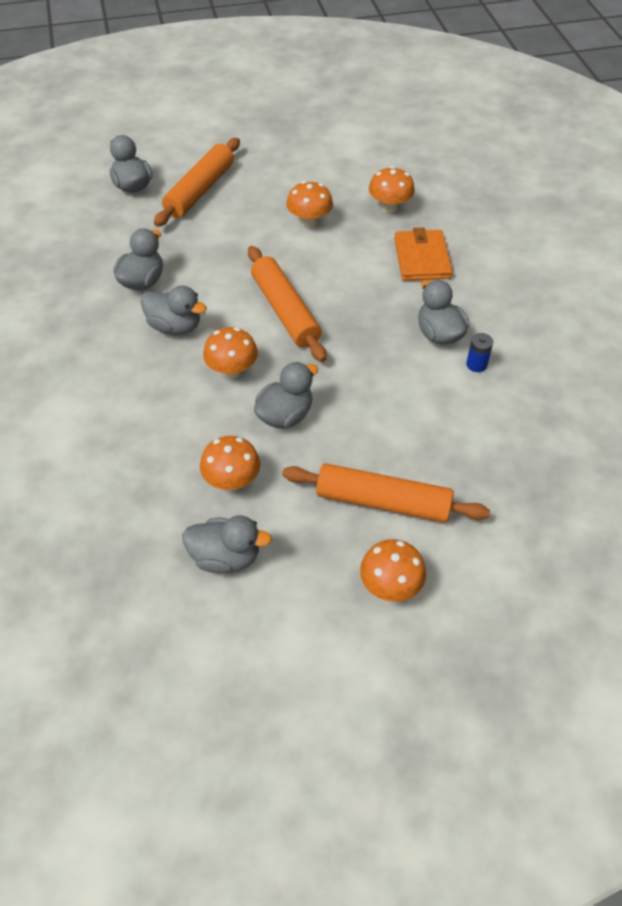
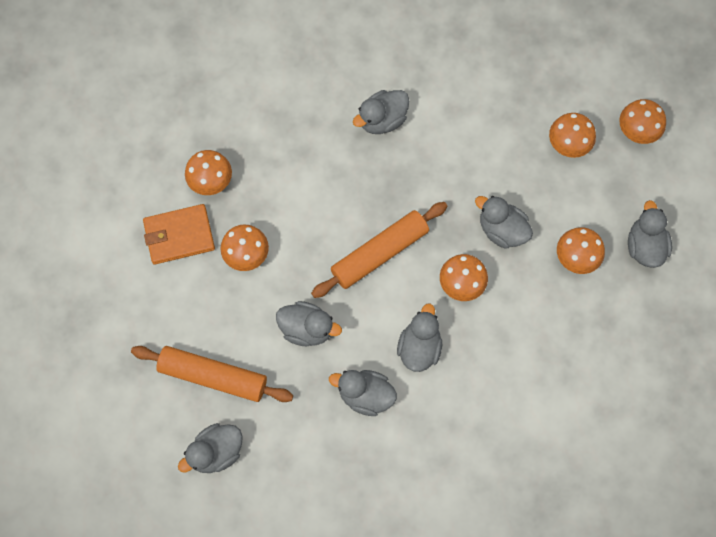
camera: 100 degrees left, 20 degrees up
(223, 251) = (307, 329): none -> grey duck
(383, 502) = (568, 144): orange rolling pin -> orange mushroom
(422, 258) = (284, 143): orange wallet -> orange wallet (179, 235)
(476, 364) = (412, 88): blue battery -> none

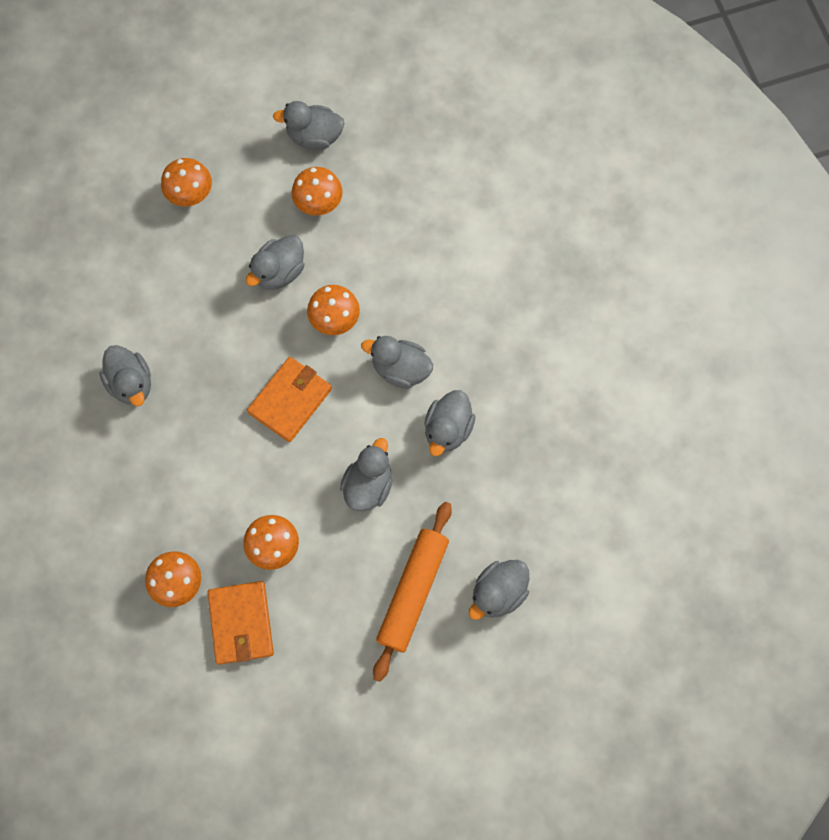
camera: 85 degrees left, 0 degrees up
(216, 452) = (498, 593): grey duck -> grey duck turned 75 degrees clockwise
(380, 253) = (290, 400): orange rolling pin -> orange wallet
(637, 130) = (185, 125): orange mushroom -> none

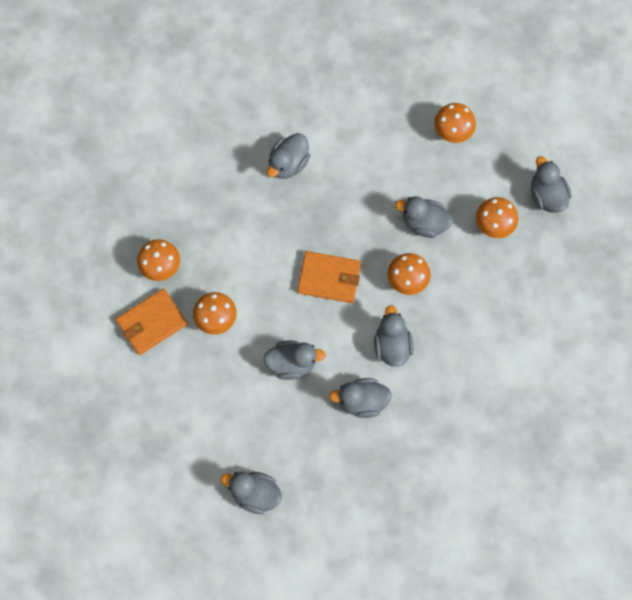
camera: 65 degrees right, 0 degrees up
(412, 592) = (227, 431): orange rolling pin -> none

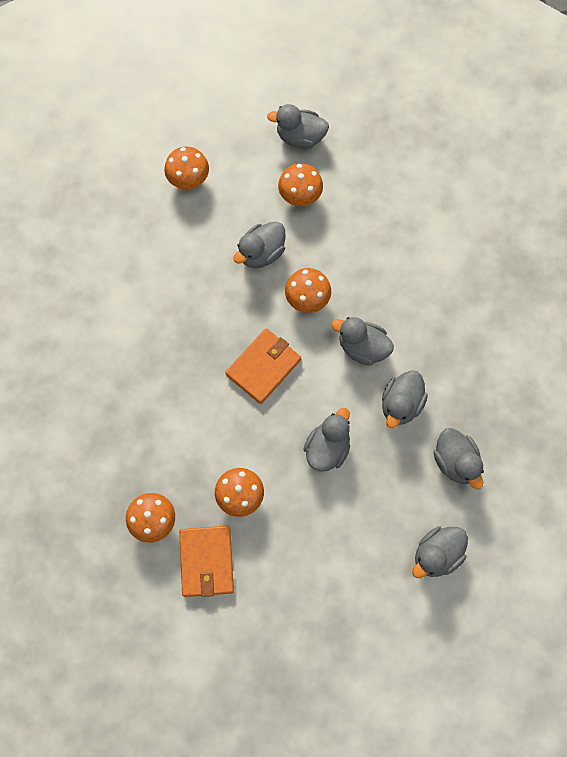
camera: 60 degrees left, 0 degrees up
(288, 163) = (125, 340): grey duck -> grey duck (455, 462)

